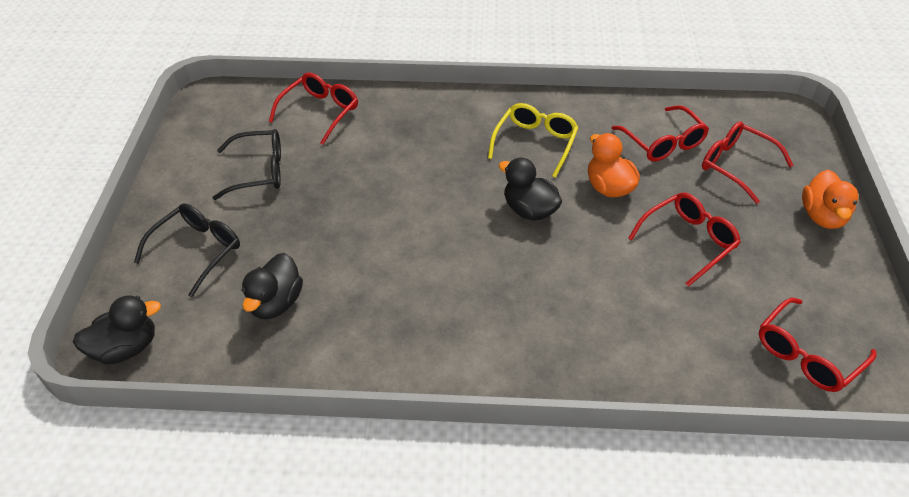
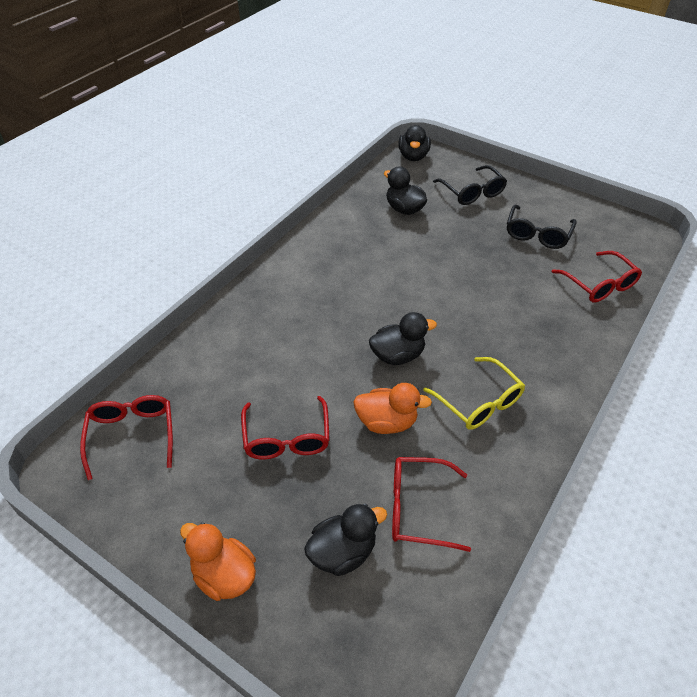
camera: 120 degrees right, 0 degrees up
(736, 165) = (342, 552): red glasses -> black duck

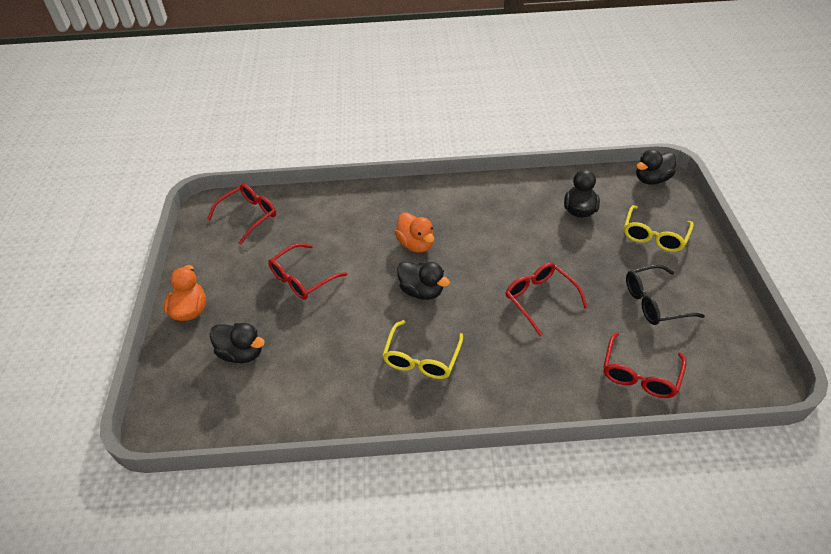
camera: 55 degrees right, 0 degrees up
(386, 422) = (357, 318): orange duck -> orange duck (416, 244)
(417, 508) = (301, 372): red glasses -> red glasses (539, 299)
(472, 192) = (654, 236): black glasses -> yellow glasses

